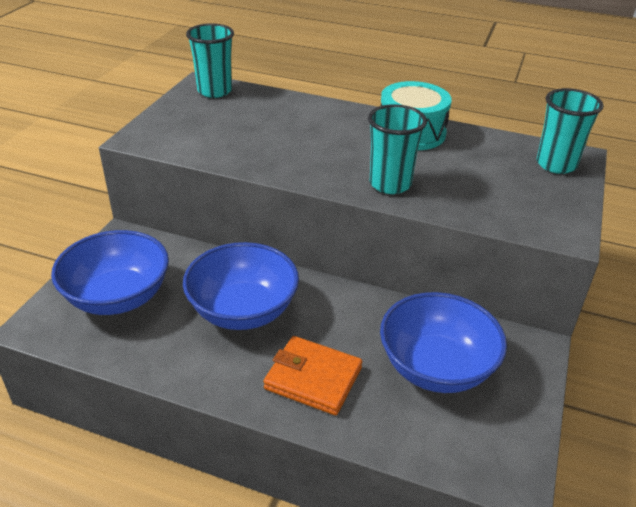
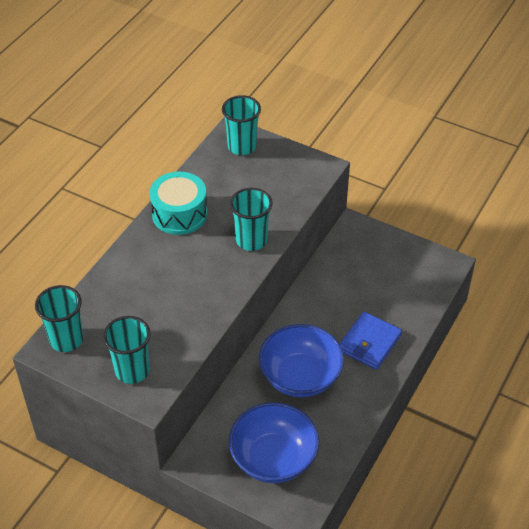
camera: 80 degrees left, 10 degrees up
(175, 127) = (132, 370): none -> turquoise cup
(313, 378) = (369, 343): orange wallet -> blue wallet
(436, 367) = (366, 278): blue bowl -> none

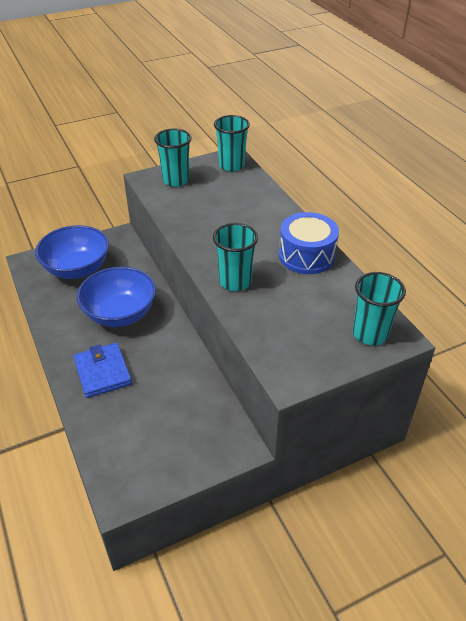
camera: 125 degrees right, 5 degrees down
(179, 214) = (306, 255): turquoise drum -> blue drum

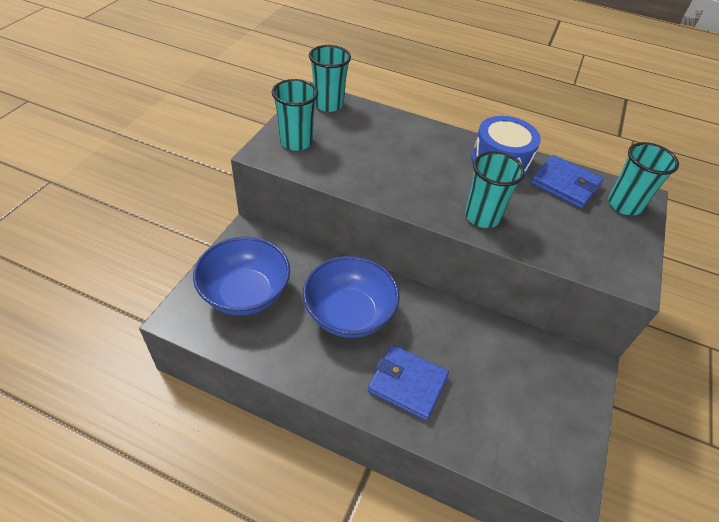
camera: 45 degrees left, 5 degrees up
(338, 295) = (565, 184): none -> blue wallet

